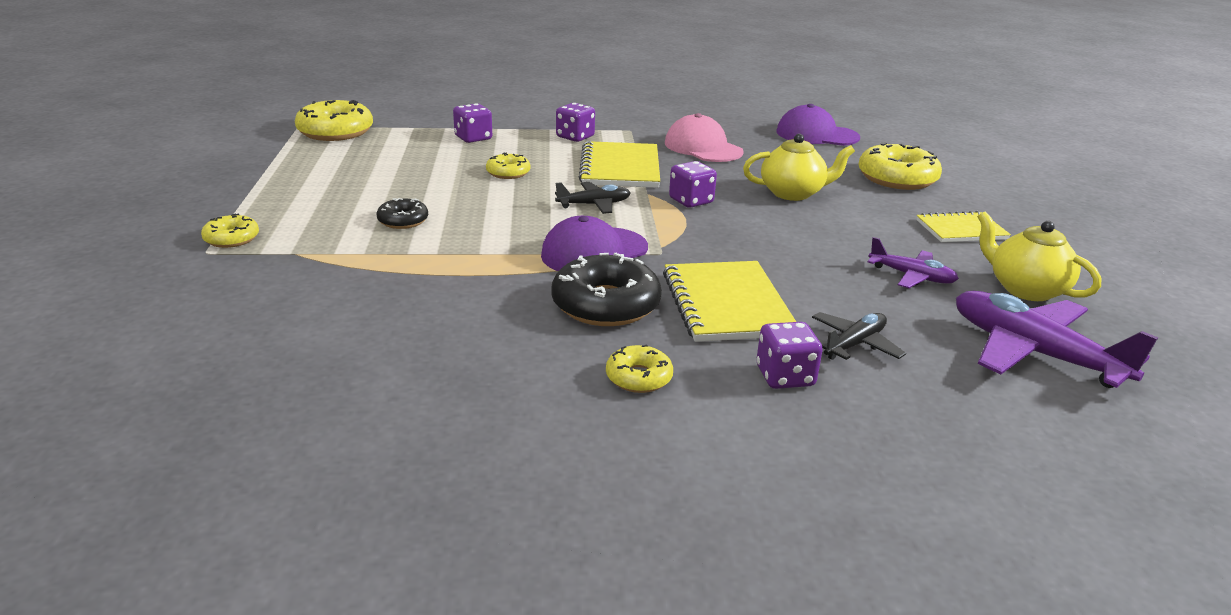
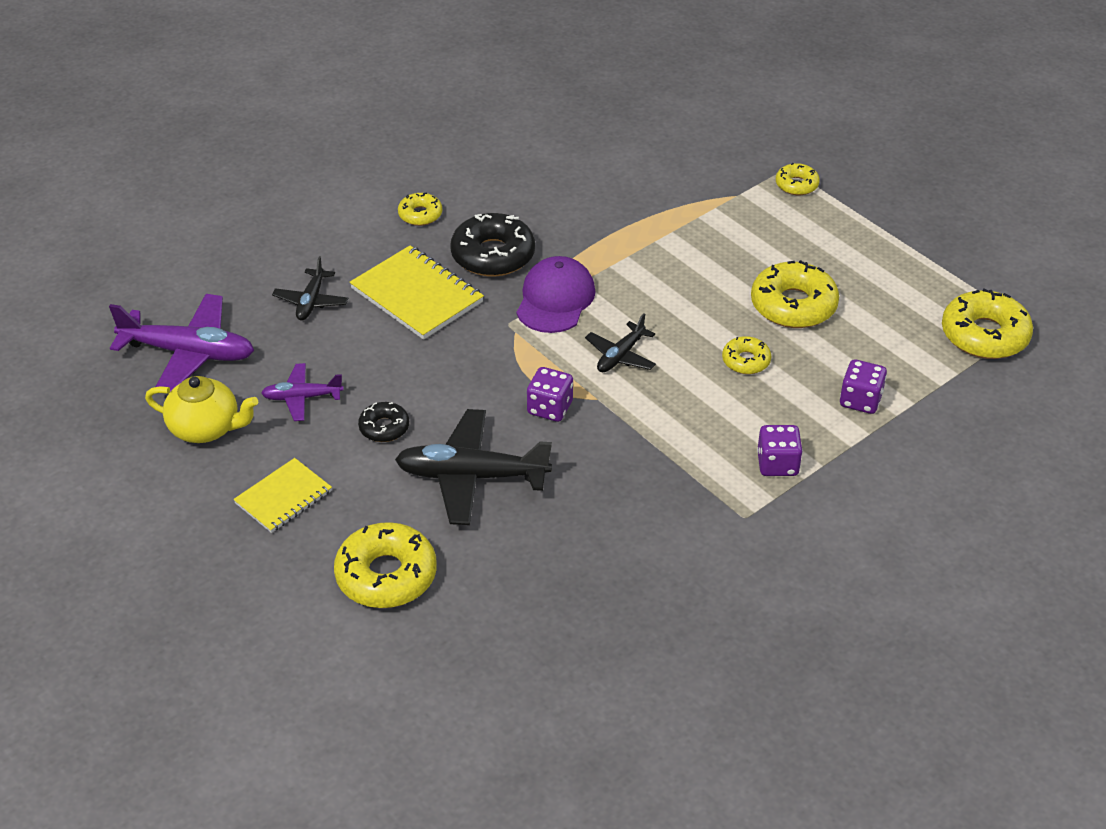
camera: 145 degrees right, 15 degrees up
(403, 221) = (726, 258): black donut -> black donut (384, 427)
(416, 182) = (793, 305): none -> yellow donut
(620, 168) = (665, 428): yellow notebook -> none
(703, 147) = (632, 523): pink cap -> none
(785, 376) = (339, 255): purple dice -> none
(793, 193) = (471, 476): yellow teapot -> black plane
(816, 135) = (538, 646): purple cap -> none

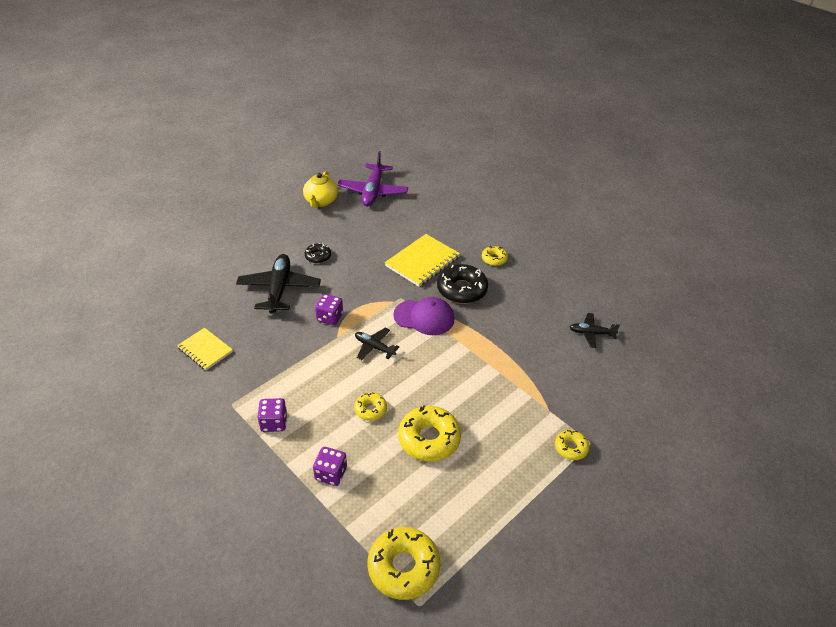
camera: 85 degrees right, 0 degrees up
(283, 497) = (273, 228): yellow notebook -> yellow notebook (205, 350)
(302, 397) = (341, 228): purple plane -> none
(311, 301) = (414, 225): black plane -> black plane (591, 333)
(386, 575) = (216, 263): yellow donut -> none

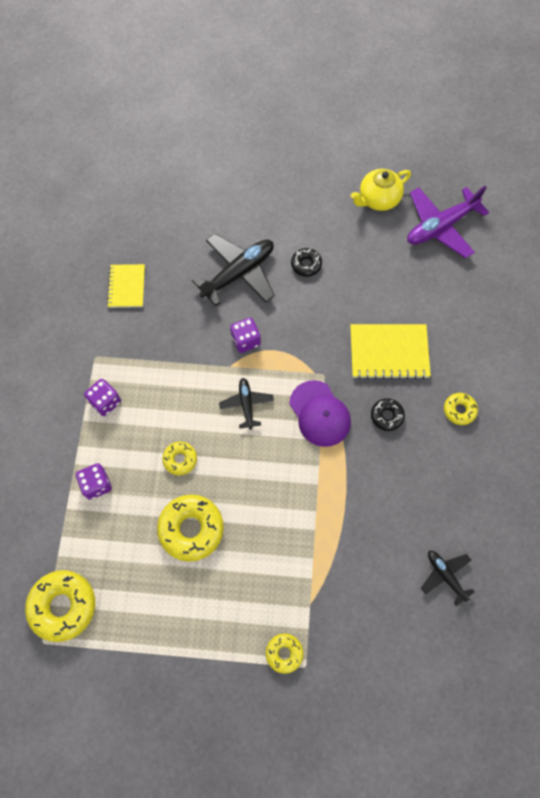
camera: 50 degrees right, 25 degrees up
(462, 289) = (386, 416): black donut -> black donut, size x0.54

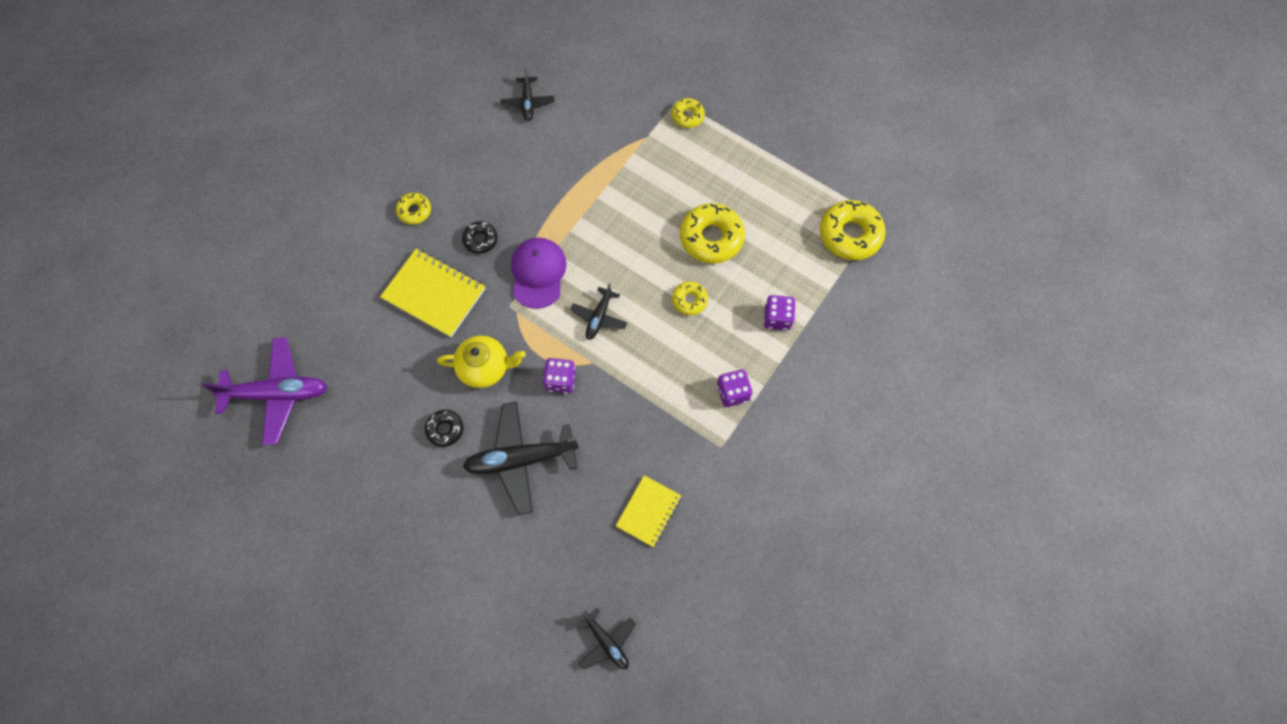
camera: 150 degrees left, 0 degrees up
(112, 200) = (606, 642): none -> black plane
(378, 199) = (313, 464): yellow teapot -> yellow teapot (485, 368)

